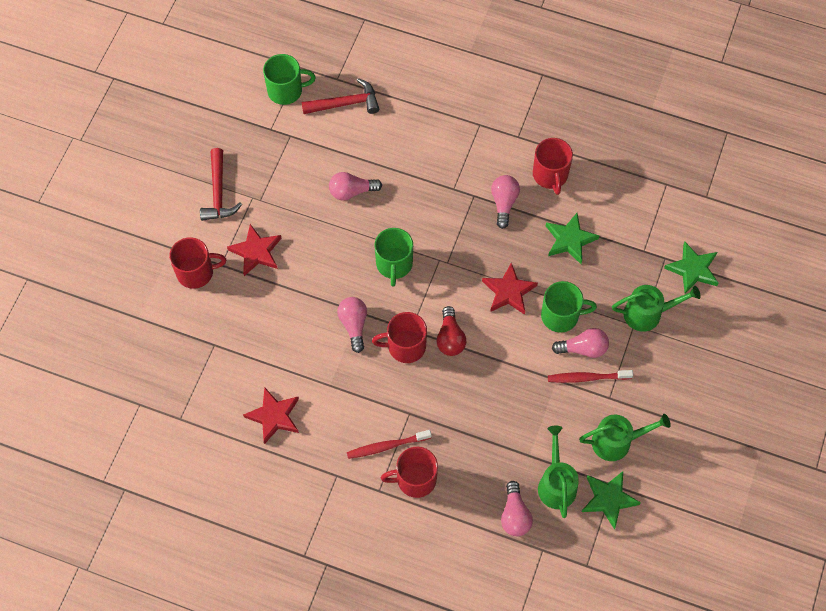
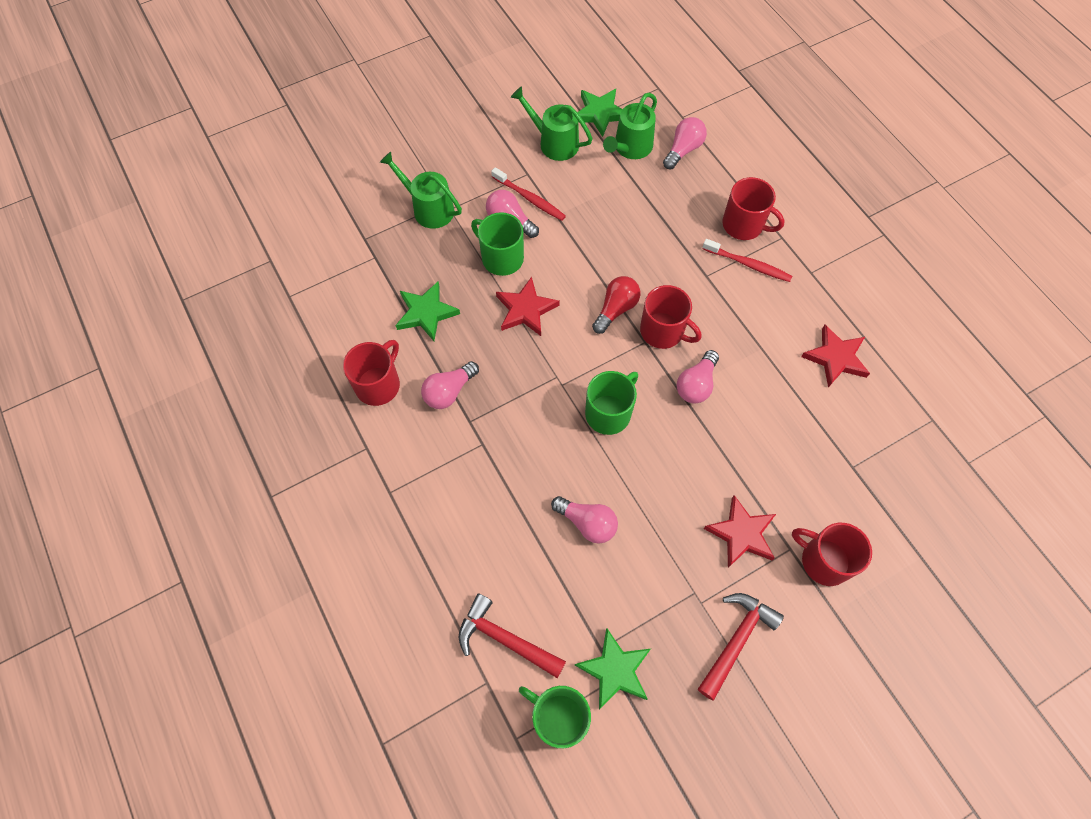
camera: 140 degrees left, 0 degrees up
(692, 269) = (353, 214): green star -> green star (615, 670)

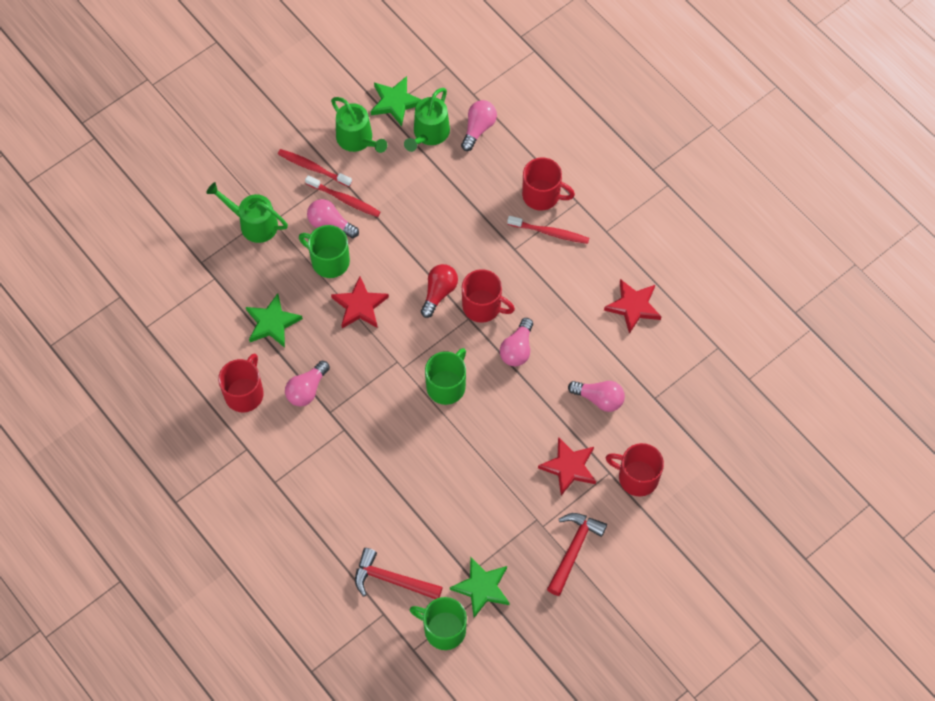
camera: 10 degrees left, 0 degrees up
(502, 163) = (313, 168): none -> red toothbrush
(554, 143) = (357, 139): green watering can -> green watering can turned 150 degrees counterclockwise
(587, 523) = (442, 479): pink light bulb -> pink light bulb (599, 399)

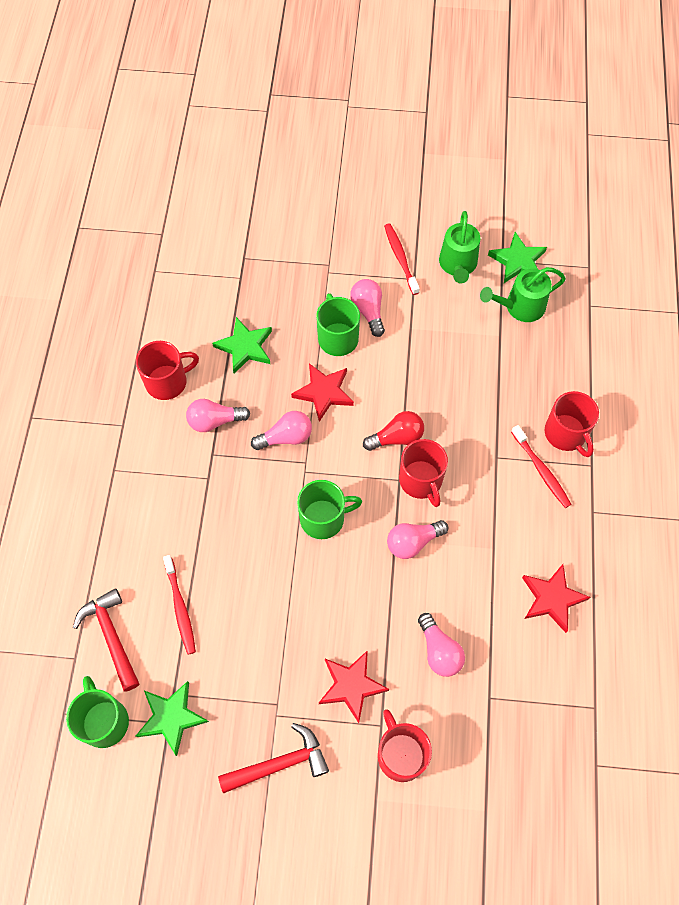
camera: 45 degrees right, 0 degrees up
(254, 224) = (312, 262): green watering can -> none
(344, 199) = (399, 301): red toothbrush -> red toothbrush (180, 608)
(478, 128) = (566, 335): pink light bulb -> pink light bulb (286, 437)

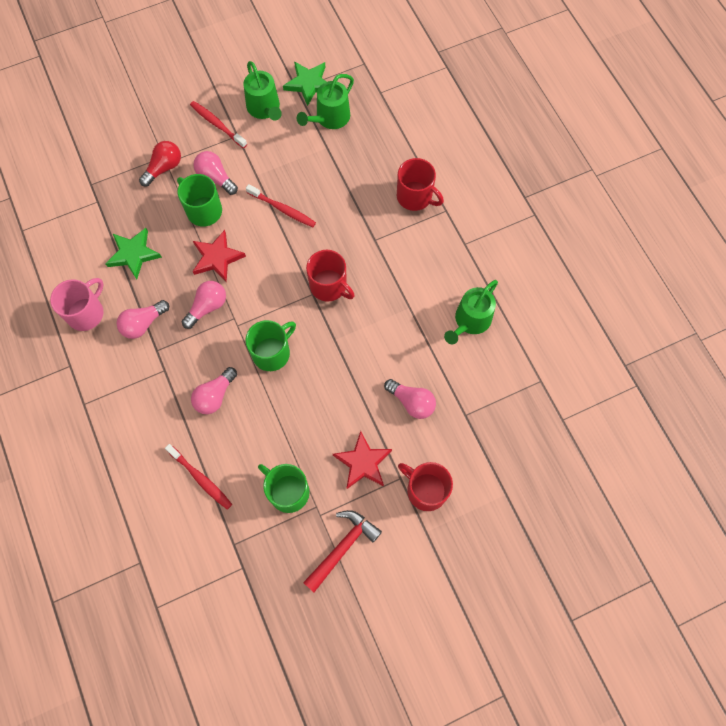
camera: 30 degrees left, 5 degrees up
(104, 721) = (192, 595): green mug -> green mug (288, 491)
(112, 636) = (159, 530): red hammer -> none
(167, 382) = (86, 313): red mug -> pink mug
(171, 717) = (242, 562): green star -> none
(397, 438) = (293, 263): red light bulb -> red light bulb (164, 168)
(413, 542) = (348, 334): pink light bulb -> pink light bulb (215, 396)
(541, 470) = (412, 232): red toothbrush -> red toothbrush (282, 209)
(552, 599) = (470, 321): red star -> green watering can

